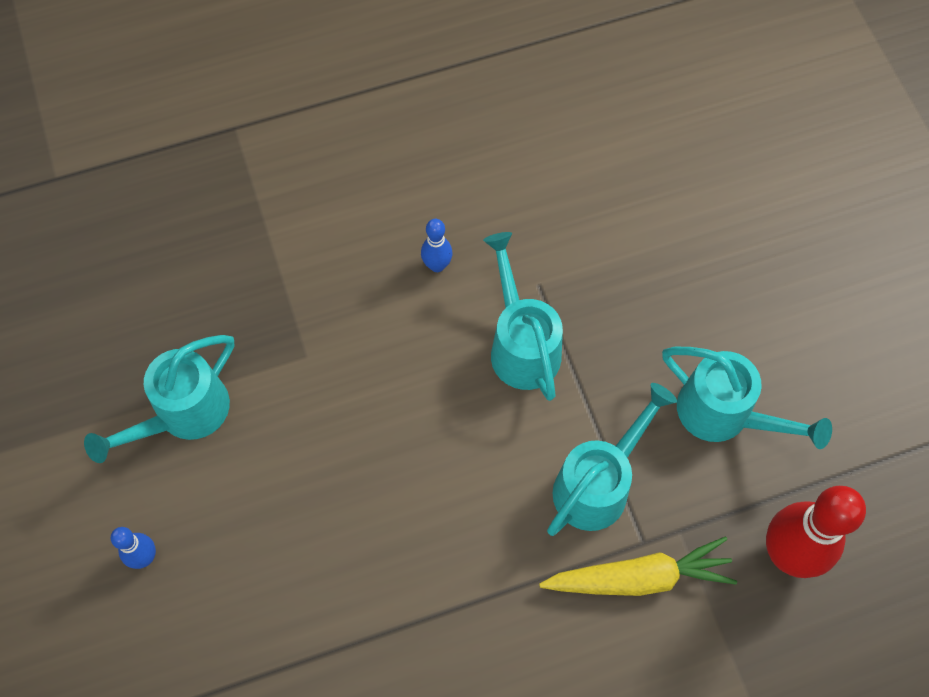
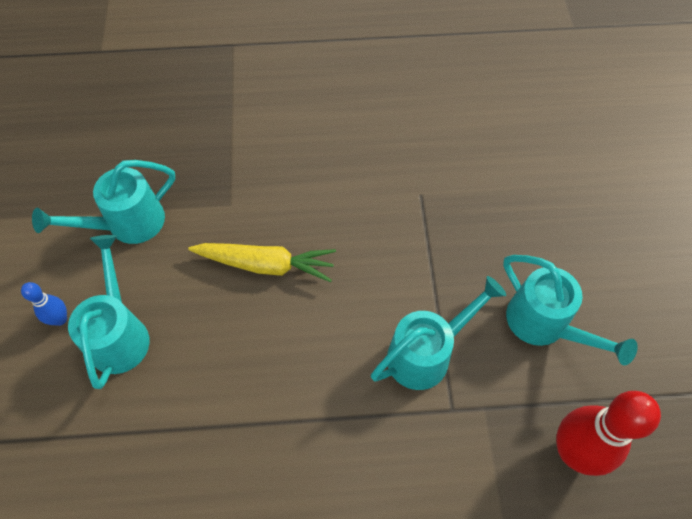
camera: 15 degrees right, 5 degrees down
(437, 265) = (347, 164): blue bowling pin -> none
(522, 345) = (395, 234): turquoise watering can -> turquoise watering can (120, 334)
(639, 577) = (441, 437): yellow carrot -> yellow carrot (266, 265)

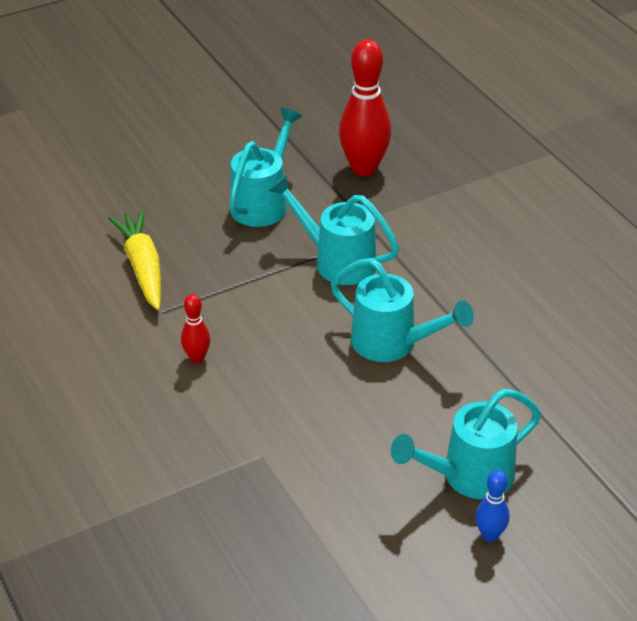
camera: 115 degrees left, 20 degrees down
(127, 224) = (341, 536): turquoise watering can -> turquoise watering can (392, 343)
(266, 265) = (317, 396): yellow carrot -> yellow carrot (142, 267)
(354, 199) = (197, 358): none -> red bowling pin

